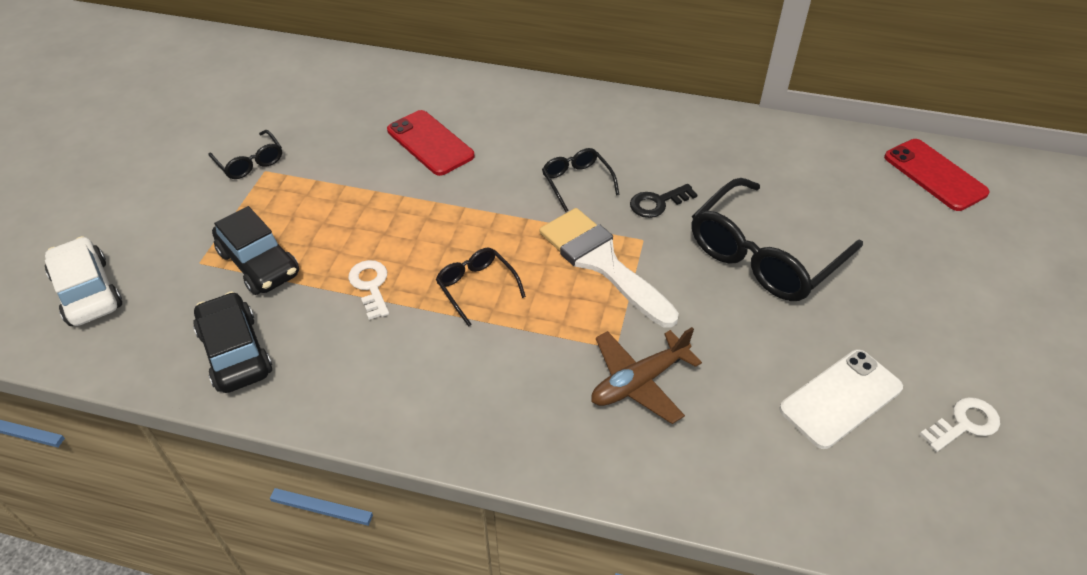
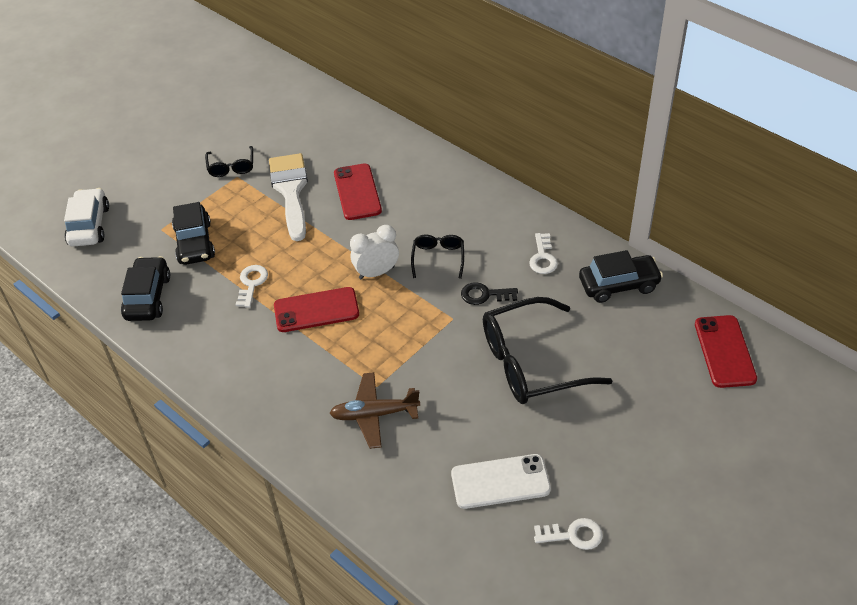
camera: 30 degrees right, 0 degrees up
(476, 287) = (316, 310): black glasses -> red phone
(518, 221) = (376, 272): none -> white clock
(602, 262) = (411, 324): white brush -> white brush (291, 191)
(687, 146) = (543, 258): none -> white key
(783, 147) = (618, 285): none -> black car

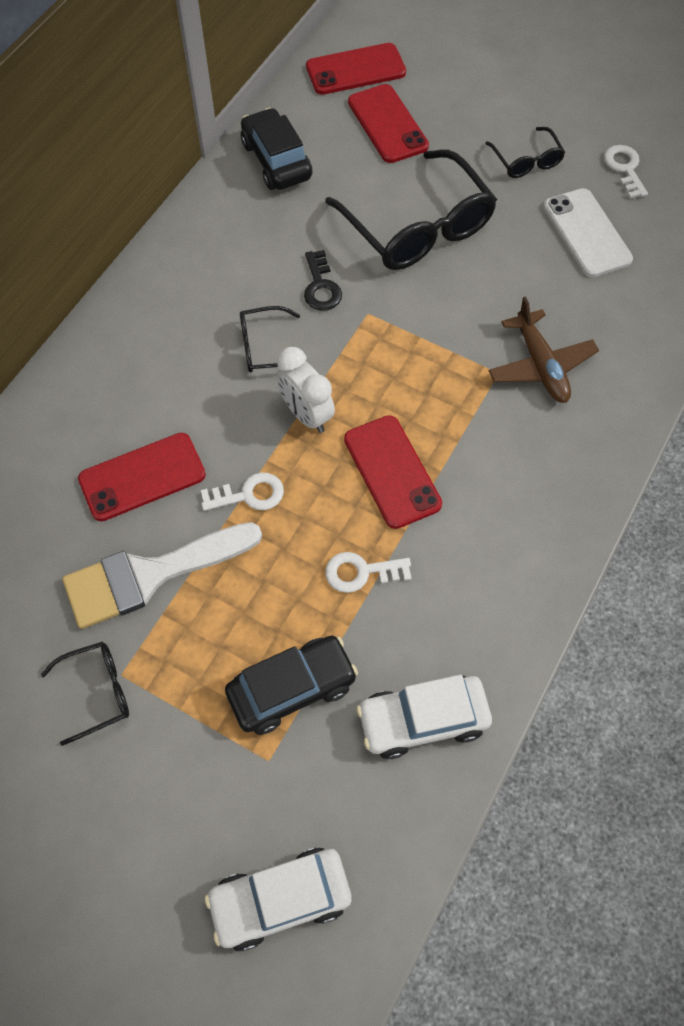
camera: 105 degrees left, 15 degrees up
(148, 297) = (423, 720): black car -> white car
(543, 258) = (244, 236): white key -> white key (249, 495)
(595, 456) = (526, 161): none -> black glasses
(653, 363) = (387, 124): none -> red phone

